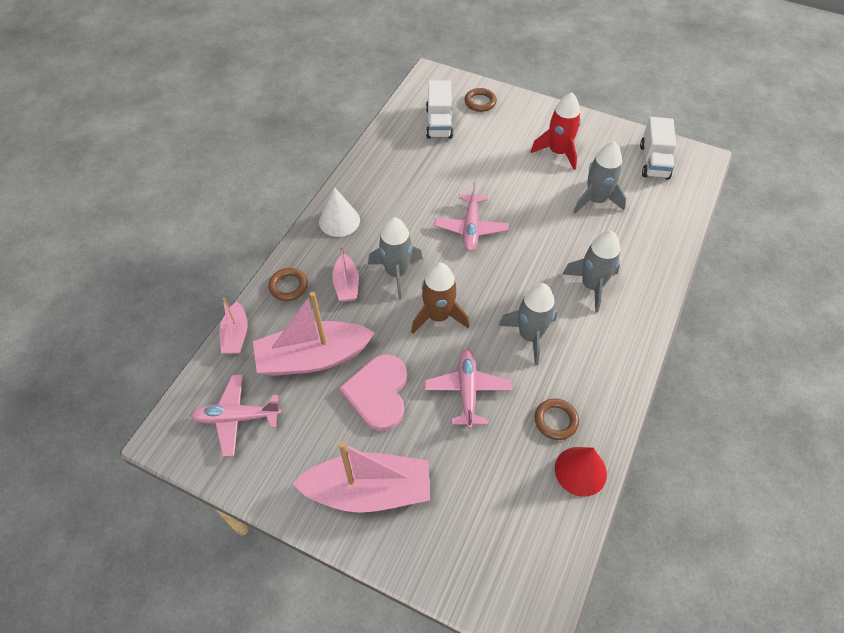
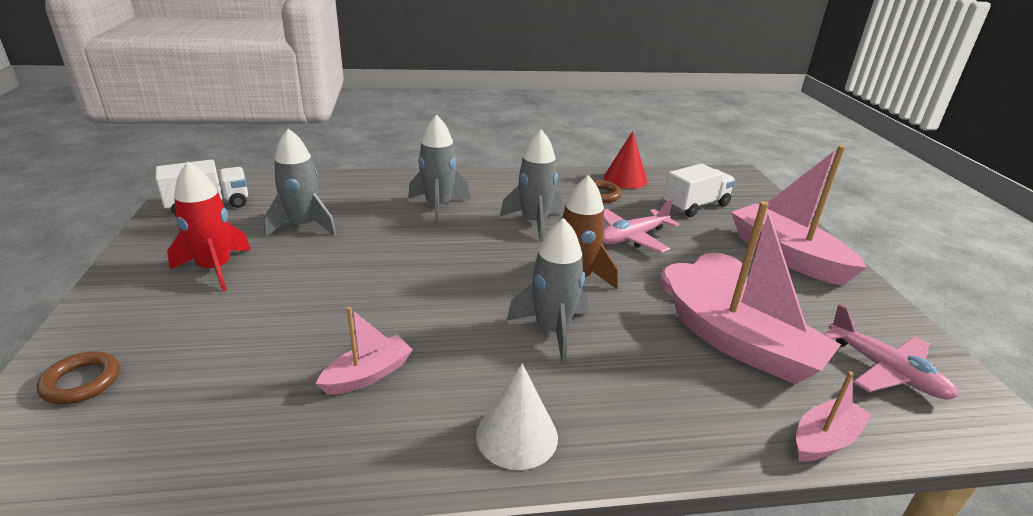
camera: 125 degrees left, 25 degrees down
(288, 286) = (692, 428): brown ring -> none
(346, 284) = (619, 367): pink boat -> pink boat (368, 375)
(439, 123) = (168, 414): white truck -> white truck (696, 206)
(471, 228) = (420, 296): pink plane -> none

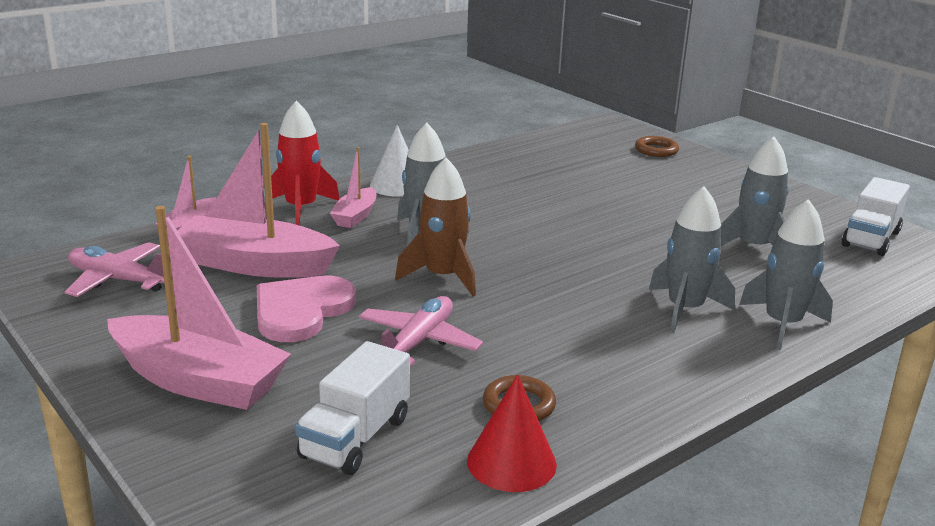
camera: 150 degrees right, 5 degrees down
(215, 269) = (730, 202): red rocket -> red rocket (301, 208)
(368, 375) = (517, 185): pink boat -> pink boat (355, 216)
(534, 222) = (552, 324): grey rocket -> grey rocket (782, 324)

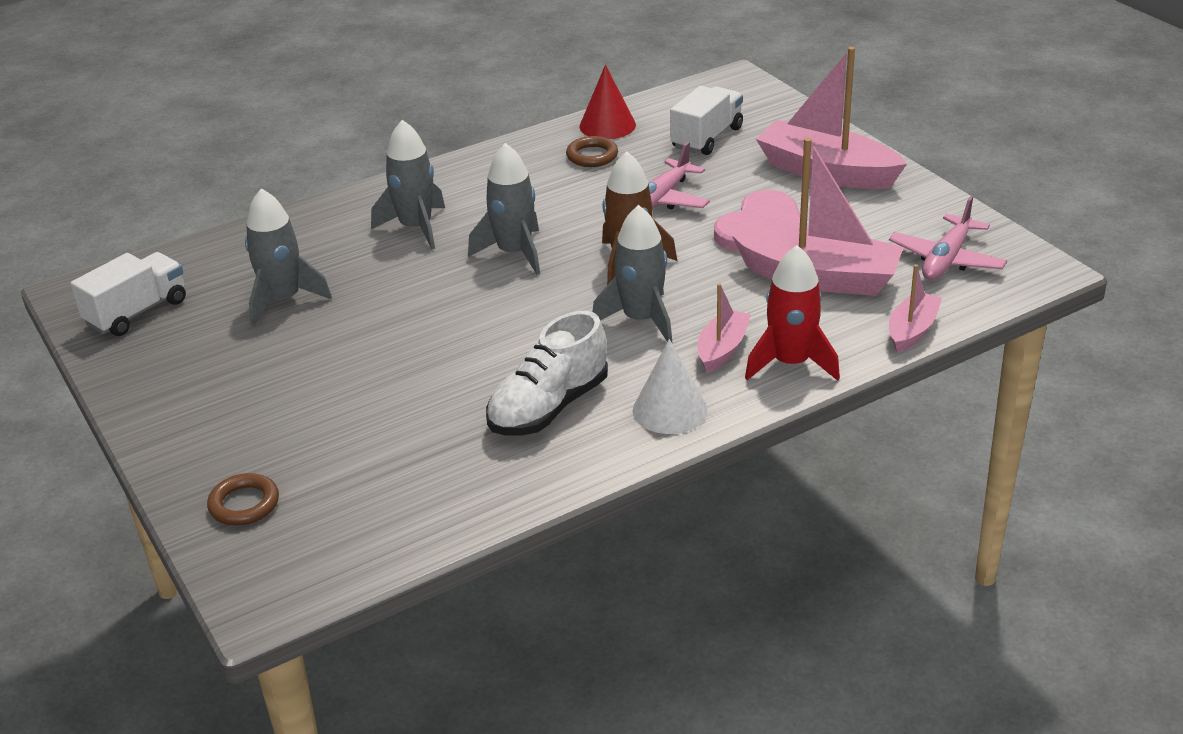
camera: 170 degrees left, 10 degrees up
(118, 280) = (946, 260): pink plane -> pink plane turned 90 degrees clockwise
(485, 187) = (548, 407): none -> white shoe
(782, 324) = (341, 214): grey rocket -> grey rocket (514, 253)

